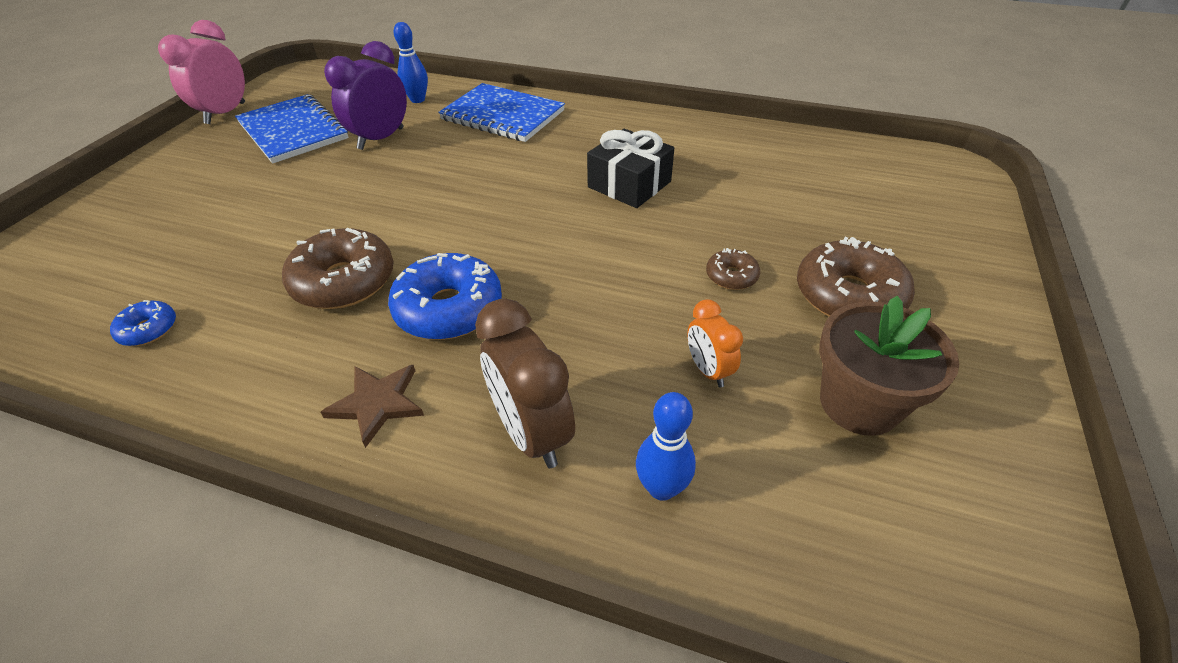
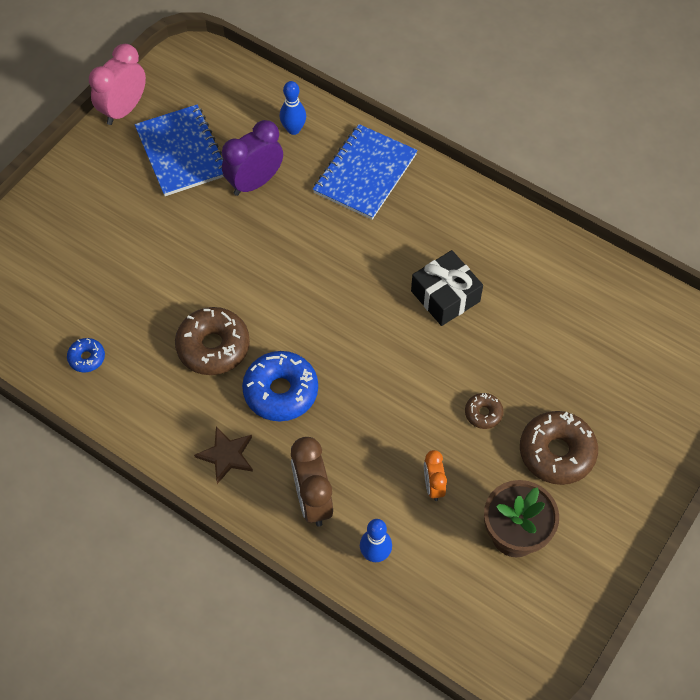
camera: 15 degrees right, 15 degrees up
(503, 115) = (365, 174): blue notebook -> blue notebook turned 75 degrees clockwise

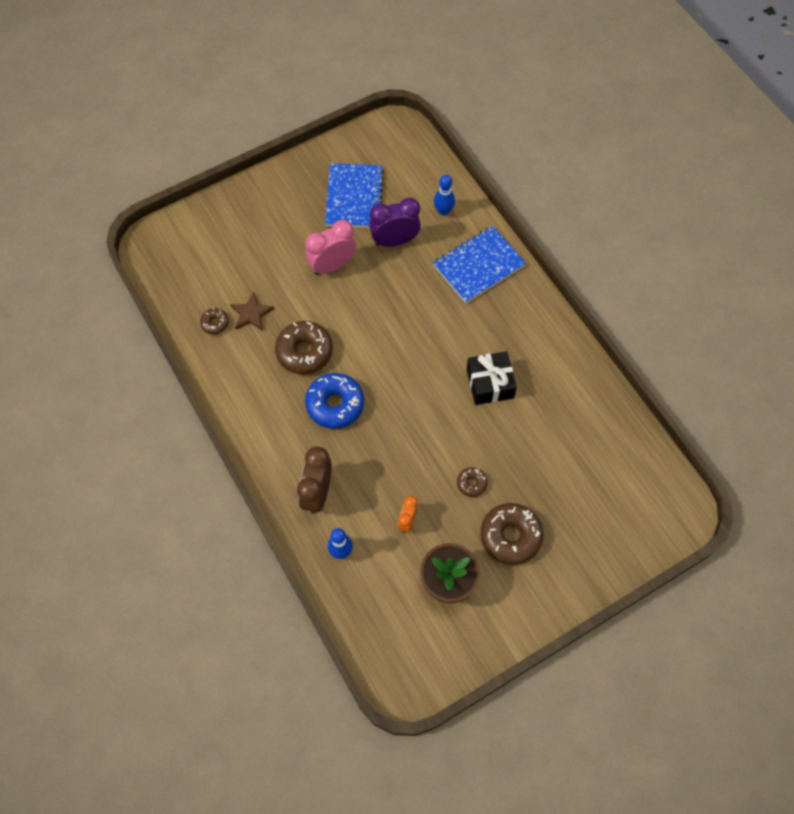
camera: 25 degrees right, 5 degrees up
(87, 358) = (215, 323): blue donut -> brown donut
(124, 110) = (329, 149): pink clock -> pink clock (332, 265)
(226, 455) = (274, 434): brown star -> brown star (251, 313)

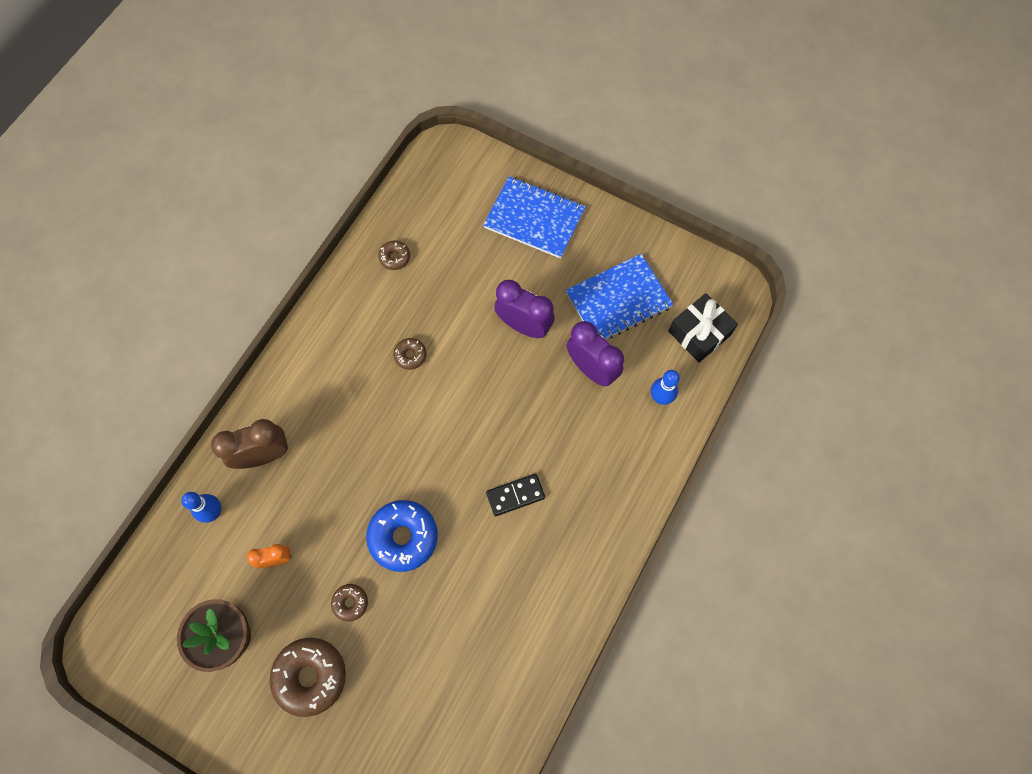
camera: 60 degrees right, 5 degrees up
(251, 313) = (424, 283): brown star -> none
(304, 352) = (410, 355): brown donut -> brown donut, size x0.50
(332, 265) = (524, 325): pink clock -> purple clock
(335, 404) = (368, 417): blue donut -> blue donut (403, 537)
(457, 336) = (515, 495): none -> black domino
(479, 266) = (615, 471): blue notebook -> blue notebook (534, 219)
(489, 383) = (477, 560): black gift -> black gift (699, 333)

